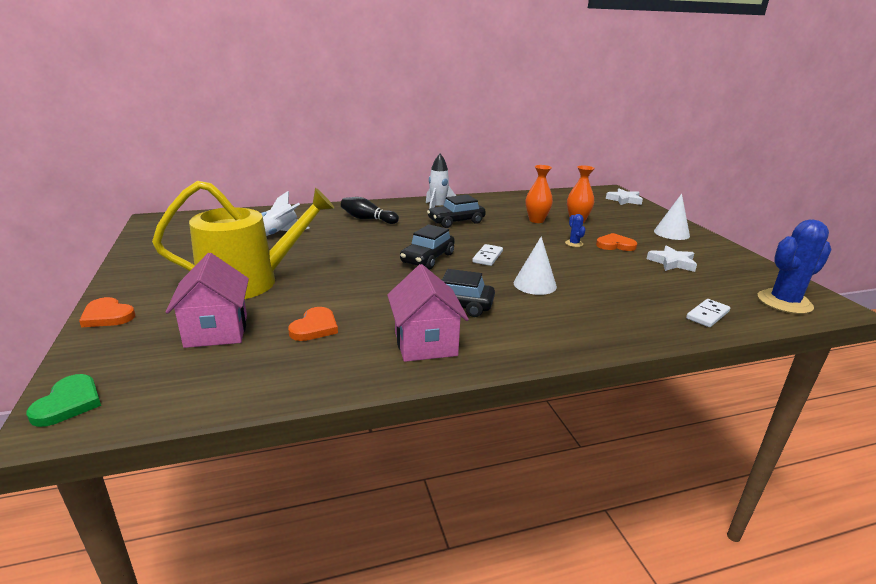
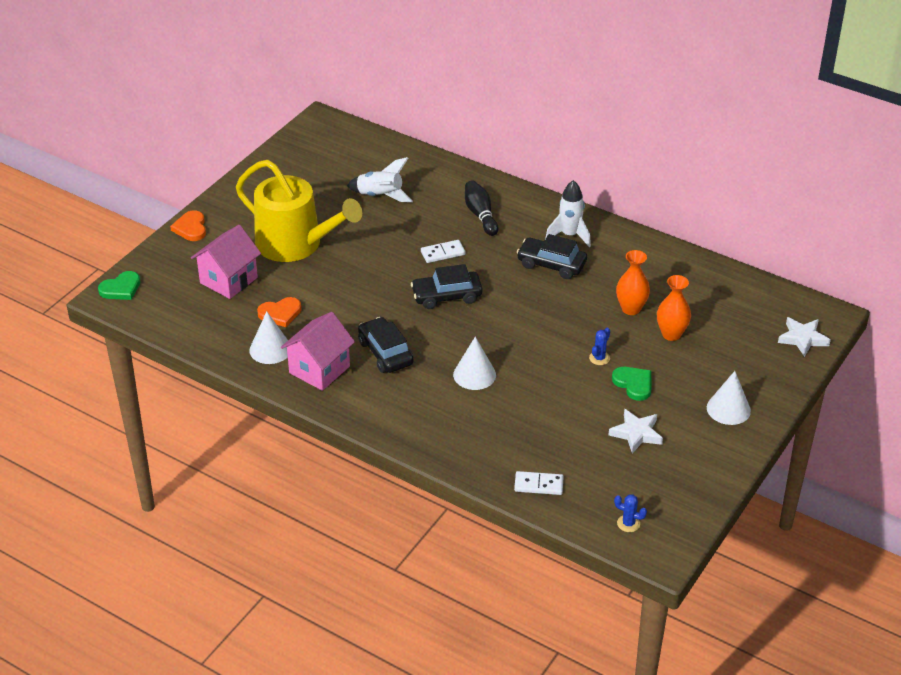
camera: 50 degrees right, 15 degrees up
(352, 355) = (270, 349): none -> white cone
(487, 257) = (495, 324): white domino -> white domino (443, 253)
(615, 245) = (633, 384): orange heart -> green heart
(784, 302) = (628, 523): blue cactus -> blue cactus, size x0.44

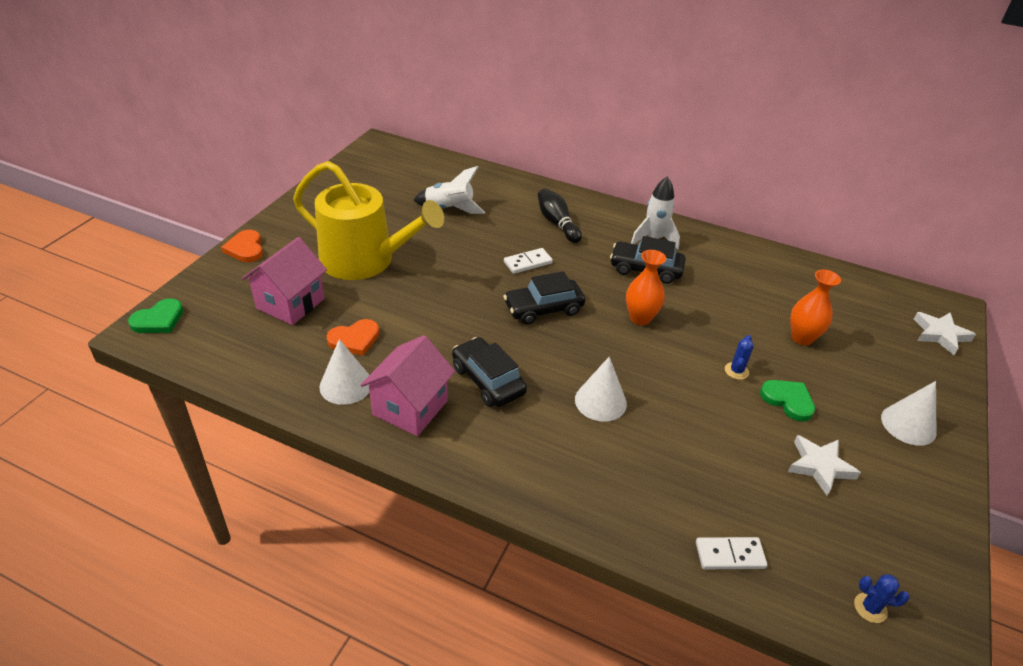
camera: 10 degrees left, 0 degrees up
(631, 309) = (747, 312): orange vase -> orange vase (640, 318)

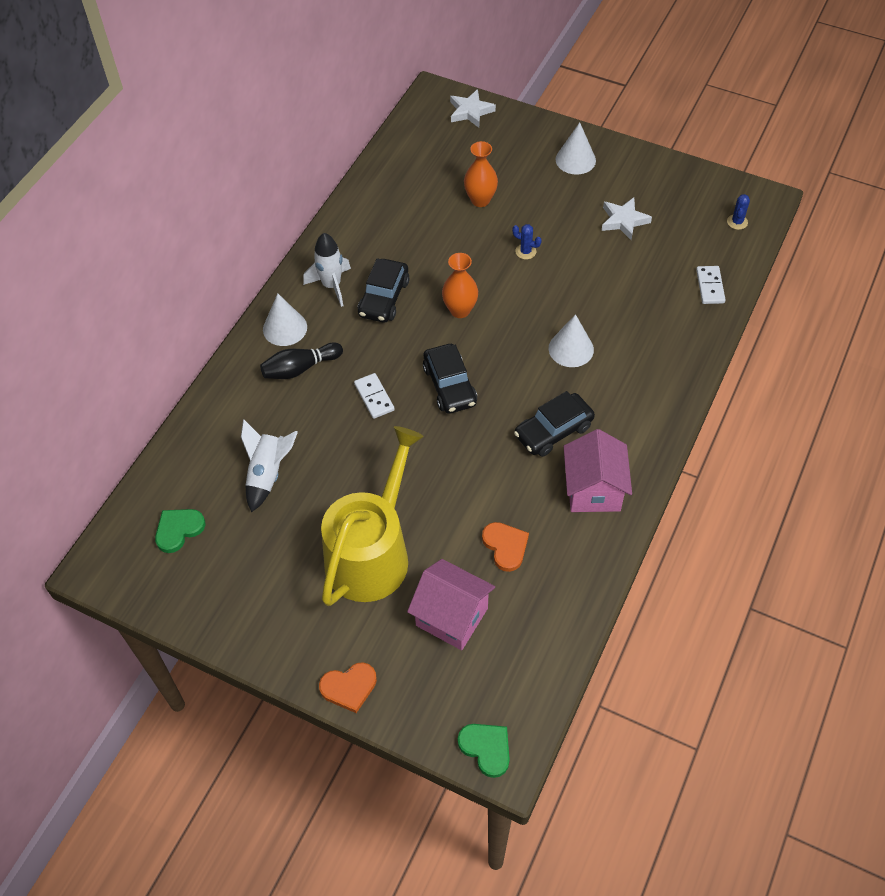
camera: 85 degrees left, 15 degrees up
(346, 385) = (570, 546): white cone -> white cone (285, 328)
(410, 408) = (593, 490): pink house -> pink house turned 60 degrees clockwise
(788, 400) = (557, 225): green heart -> green heart (178, 530)

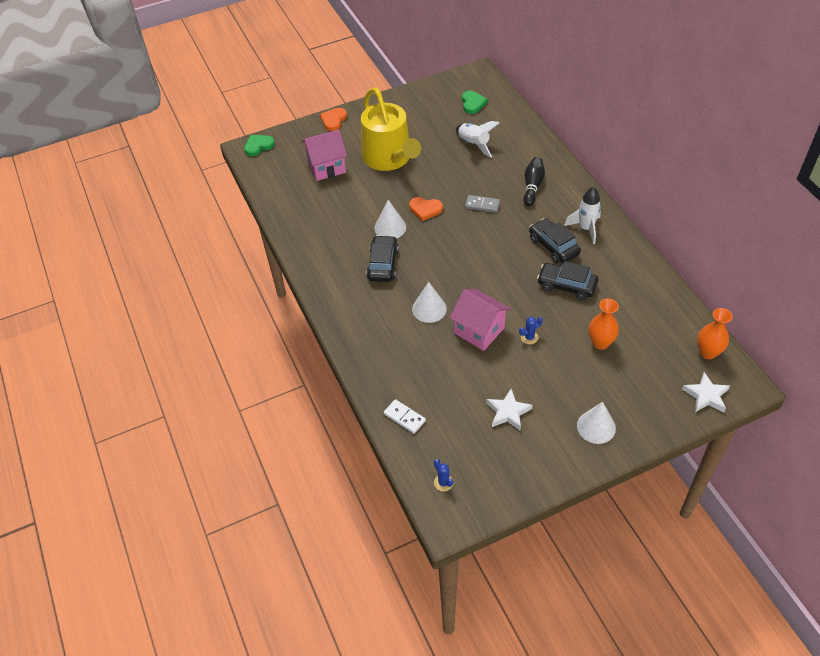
camera: 130 degrees right, 5 degrees down
(285, 328) = (569, 193): white cone -> white cone (390, 227)
(374, 397) = (482, 205): white domino -> grey domino
(449, 385) = (458, 239): black car -> black car (566, 286)
(460, 310) = (510, 275): orange vase -> orange vase (707, 352)
(486, 748) = (258, 146): green heart -> green heart turned 150 degrees clockwise
(505, 546) = (339, 205): orange heart -> orange heart (425, 209)
(593, 490) = (330, 257): pink house -> pink house (479, 330)

